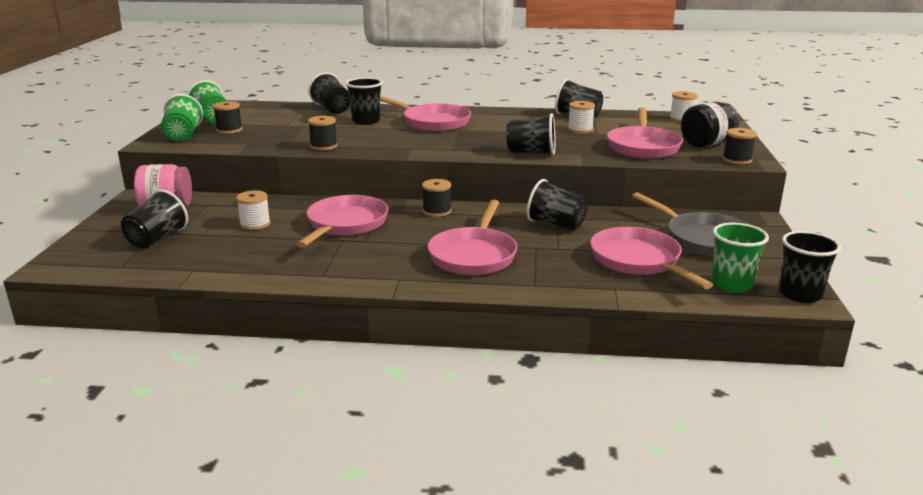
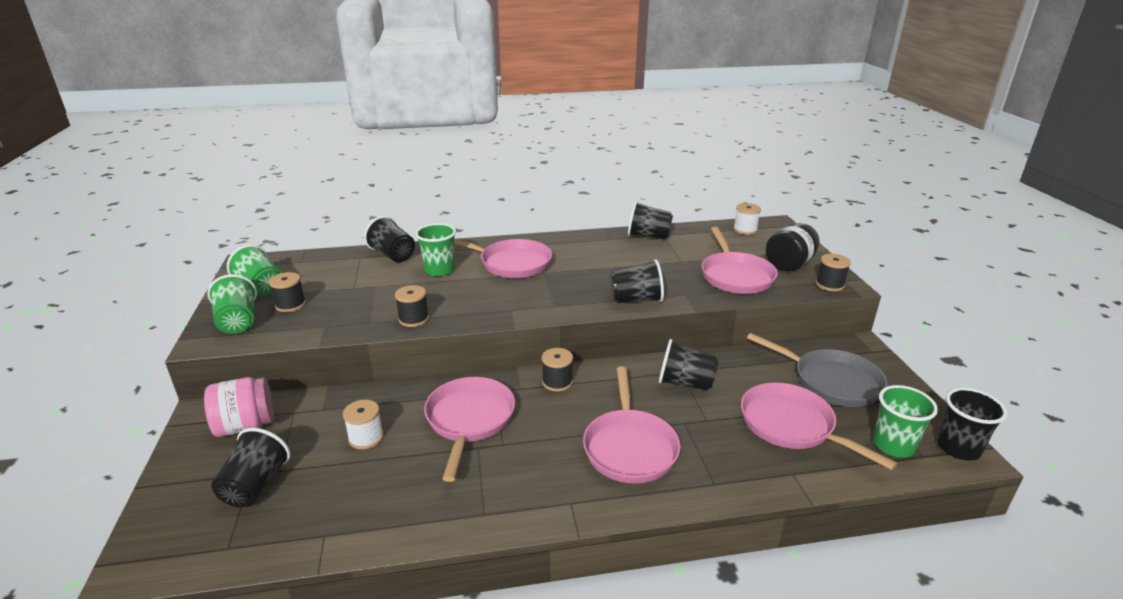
camera: 15 degrees left, 5 degrees up
(366, 121) = (439, 270): black cup -> green cup
(580, 129) = (662, 257): white spool -> none

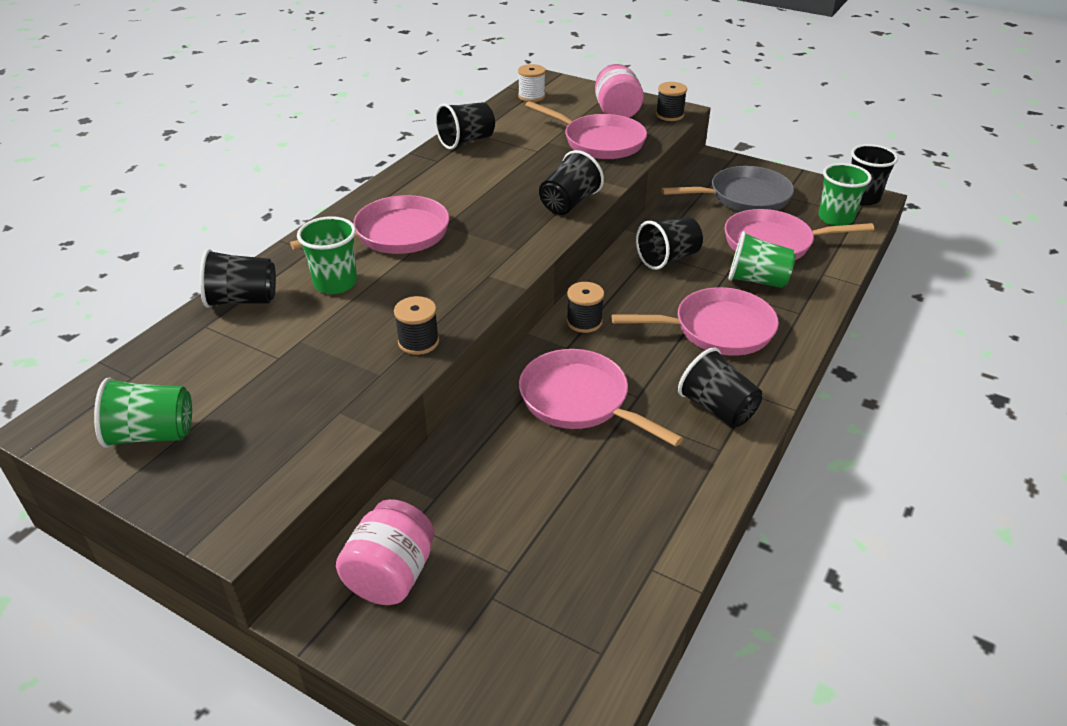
camera: 50 degrees left, 10 degrees up
(238, 322) = (221, 482): green cup -> green cup (757, 280)
(255, 486) = (518, 599): black cup -> black cup (717, 409)
(290, 305) = (244, 422): black spool -> none
(366, 438) = (527, 482): white spool -> none
(629, 447) = (717, 329): pink pan -> pink pan turned 45 degrees counterclockwise
(789, 264) = (616, 112): black jar -> pink jar

